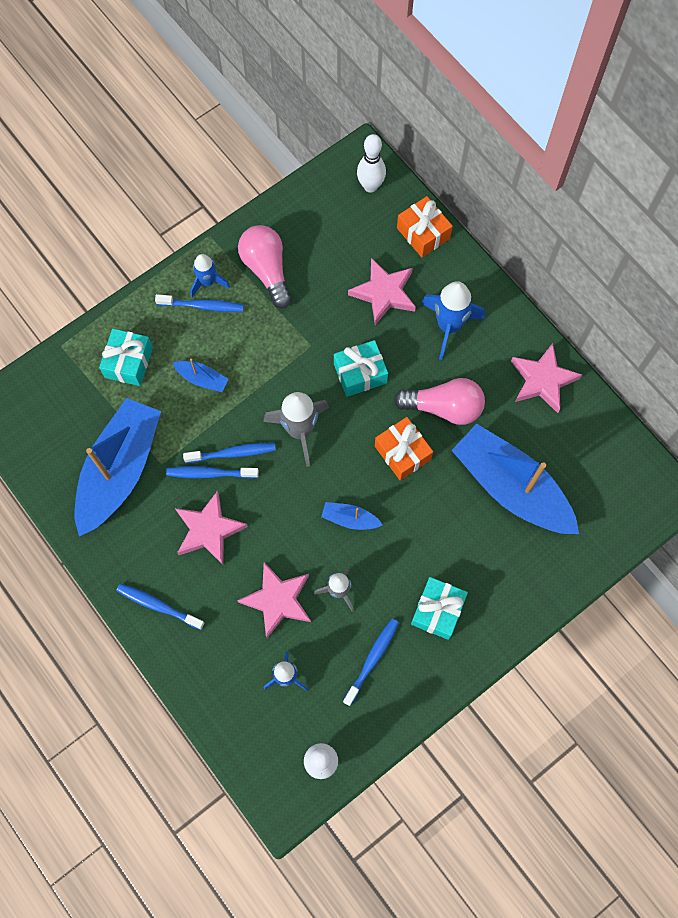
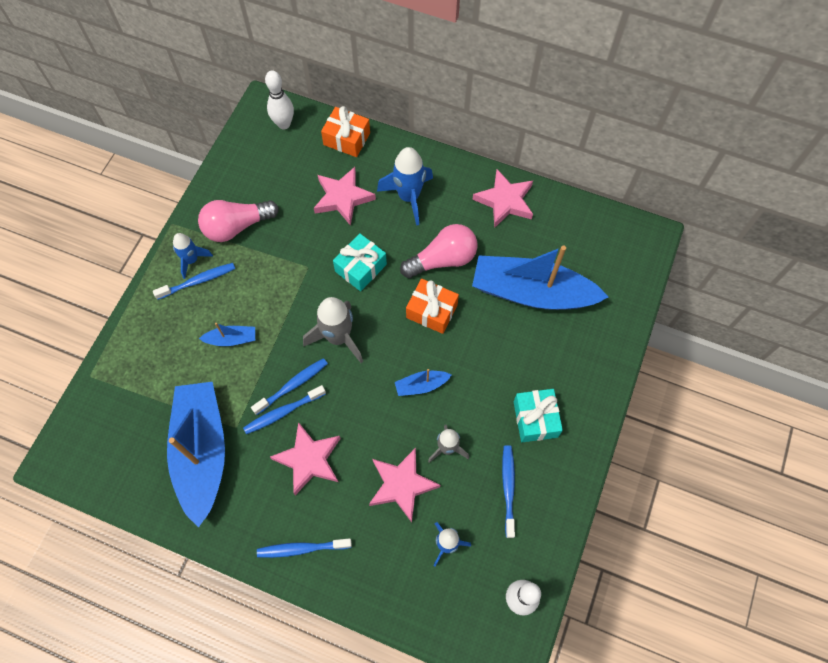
camera: 30 degrees left, 5 degrees down
(129, 362) = (159, 358): turquoise gift -> none
(267, 270) = (236, 227): pink light bulb -> pink light bulb turned 60 degrees counterclockwise

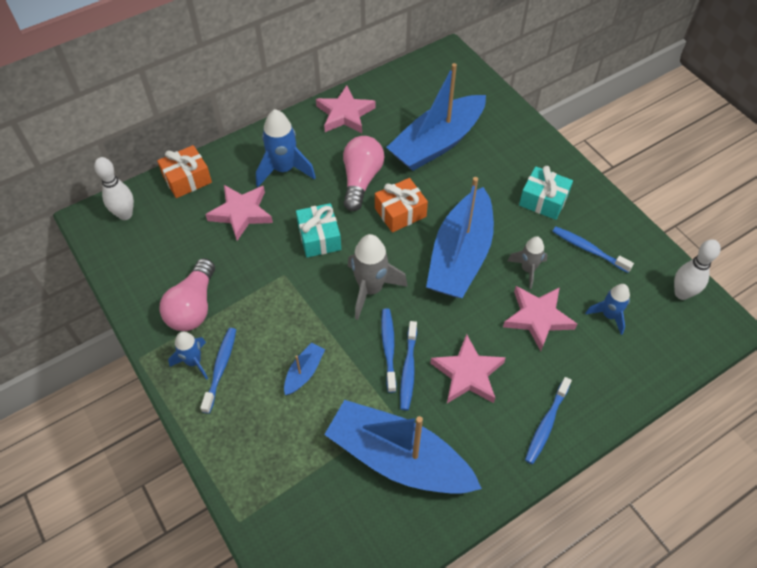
camera: 55 degrees left, 10 degrees down
(421, 385) = (460, 256): blue boat -> blue boat, size x2.41

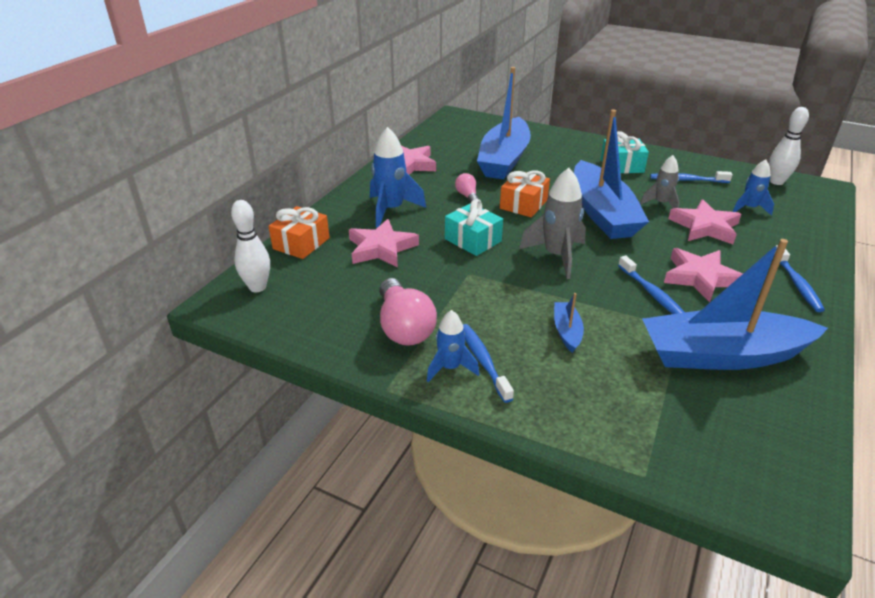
camera: 30 degrees left, 20 degrees down
(361, 180) = (467, 196): pink light bulb -> pink light bulb, size x0.52
(388, 348) = (618, 286): blue toothbrush -> none

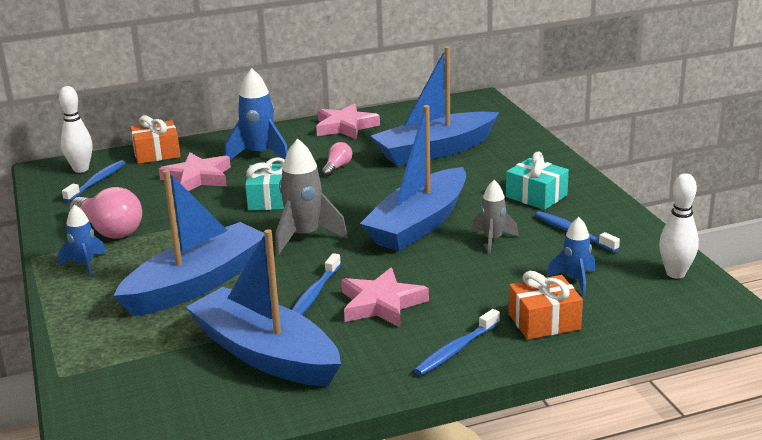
camera: 45 degrees right, 10 degrees down
(404, 327) = (109, 230): pink light bulb -> pink light bulb turned 75 degrees counterclockwise
(483, 361) = (110, 272): blue toothbrush -> blue toothbrush (97, 182)
(523, 204) = (368, 191): orange gift -> orange gift (544, 321)
(567, 331) = (197, 284): blue boat -> blue boat, size x2.41
(705, 227) = (486, 274): pink star -> none

